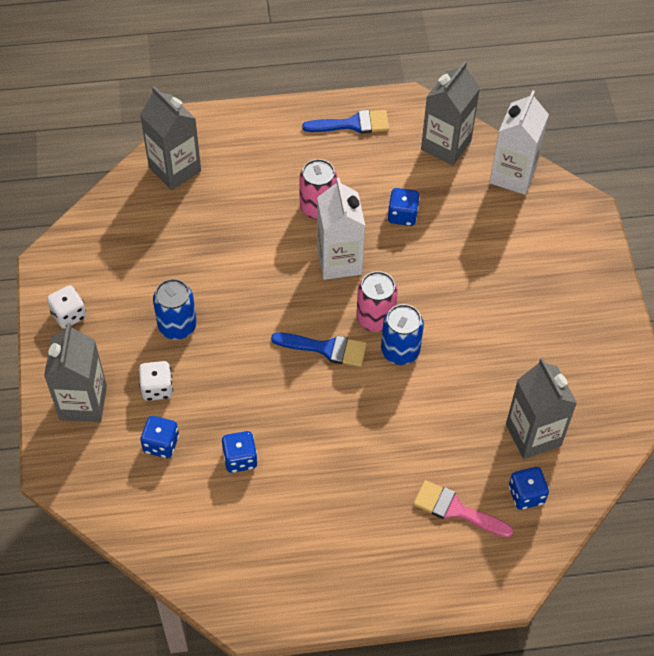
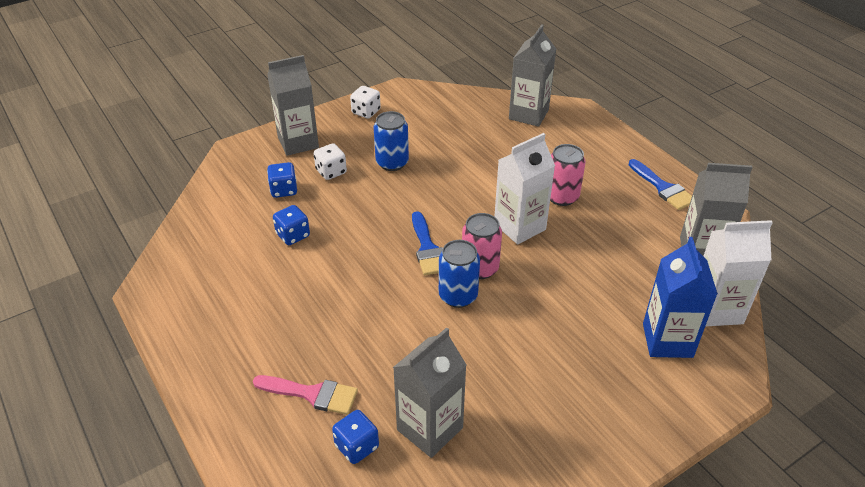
camera: 65 degrees right, 15 degrees down
(402, 215) = (600, 249): blue dice -> none
(456, 510) = (312, 394): pink brush -> pink brush turned 105 degrees clockwise
(526, 226) = (667, 340): none -> blue carton

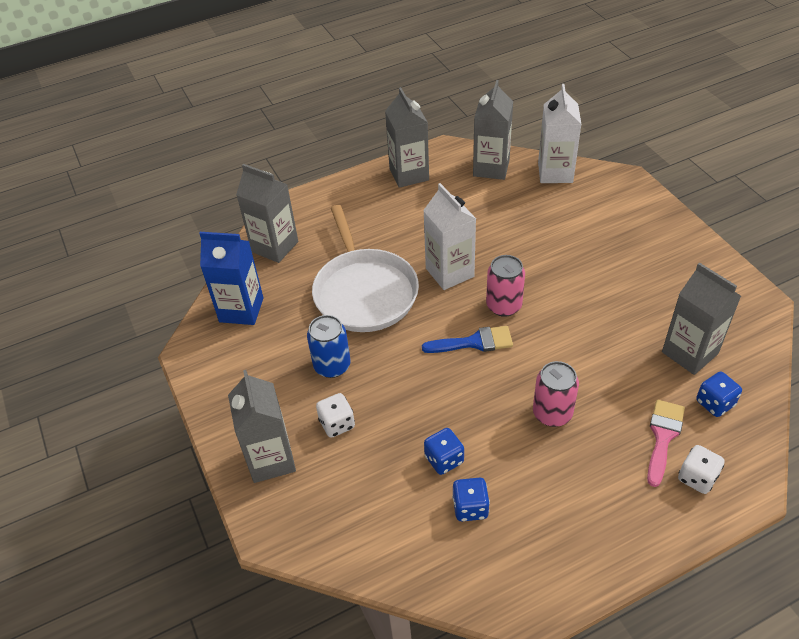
camera: 80 degrees left, 5 degrees up
(284, 190) = (363, 472): blue dice -> blue dice (470, 507)
(366, 112) = (226, 388): white dice -> white dice (697, 478)
(458, 296) = (539, 324): blue can -> none
(482, 172) = (364, 292): none -> white pan
(561, 196) = (411, 239): pink can -> pink can (552, 413)
(663, 188) = (409, 174): blue brush -> grey carton
(667, 340) = (587, 203): blue carton -> blue carton (241, 310)

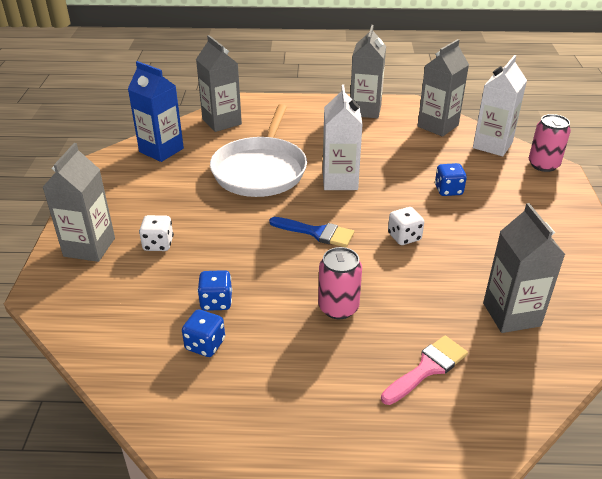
camera: 25 degrees right, 10 degrees down
(332, 366) = (191, 206): blue can -> none
(504, 306) = (365, 217): pink can -> pink can (543, 165)
(697, 478) = (434, 416): white dice -> white dice (404, 237)
(715, 403) = (504, 364): blue dice -> blue dice (448, 190)

